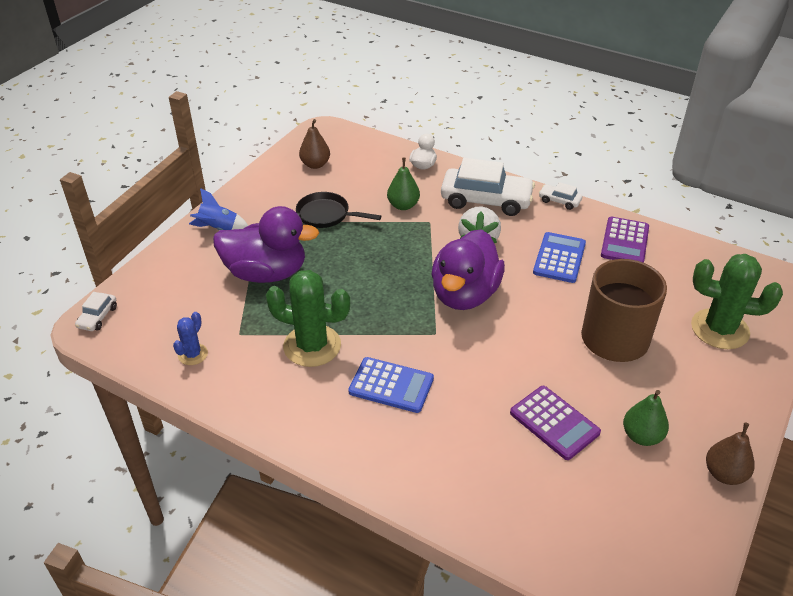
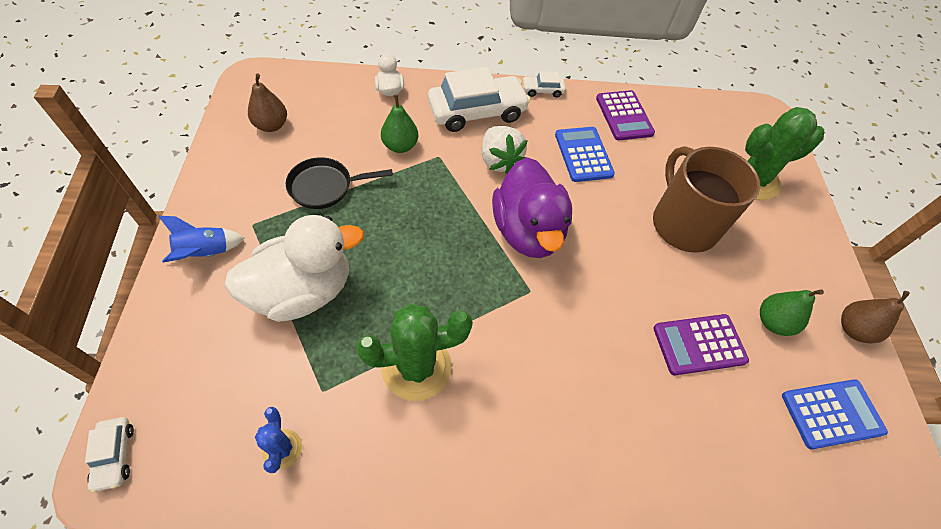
camera: 35 degrees left, 15 degrees up
(266, 273) = (303, 291): purple duck -> white duck
(391, 385) = (529, 377): blue calculator -> blue calculator (831, 413)
(554, 423) = (699, 345): purple calculator -> purple calculator turned 150 degrees clockwise

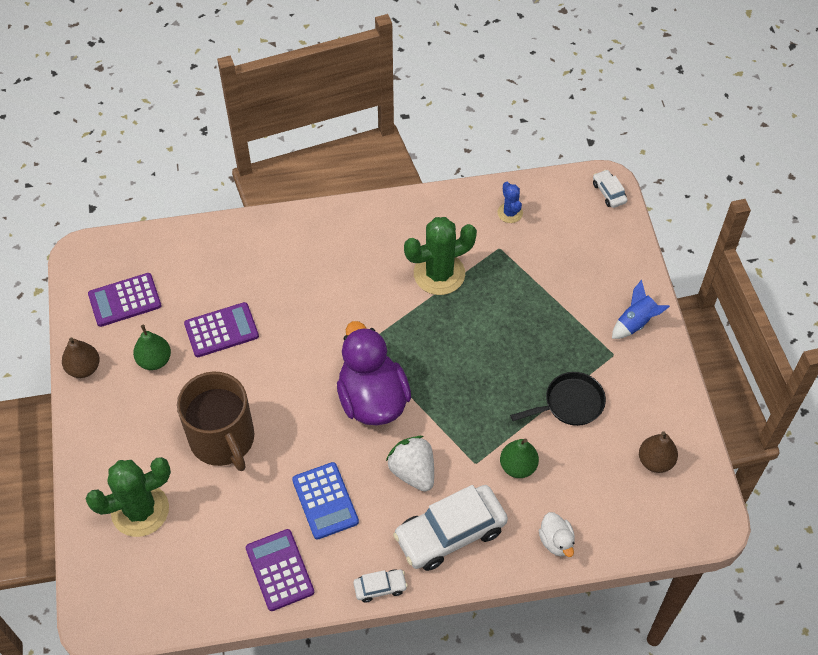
camera: 175 degrees right, 0 degrees up
(303, 291) = (544, 309): white duck -> none
(831, 413) = (125, 300): blue calculator -> purple calculator

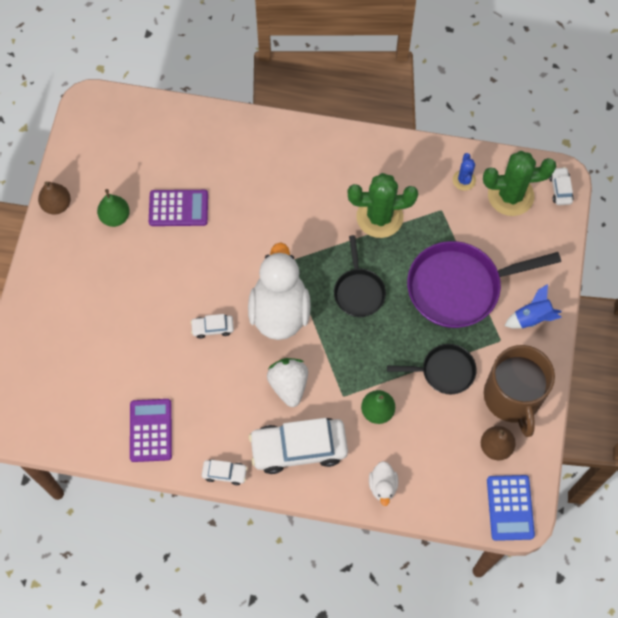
camera: 20 degrees right, 10 degrees up
(125, 300) = (109, 155): purple calculator -> none
(140, 510) = (60, 342): green cactus -> green cactus (510, 195)
(222, 439) = (145, 304): brown mug -> brown mug (512, 397)
(306, 440) = (212, 328): none -> white car
(325, 501) = (208, 385): blue calculator -> blue calculator (510, 507)
(372, 399) = (279, 311): purple duck -> white duck
(448, 353) = (358, 291): none -> black pan
(550, 316) = (459, 287): none -> purple pan

